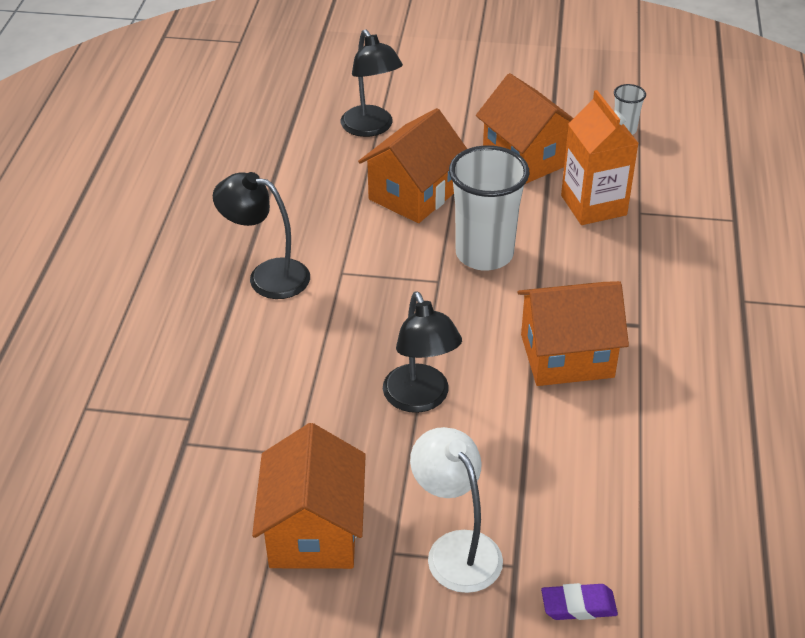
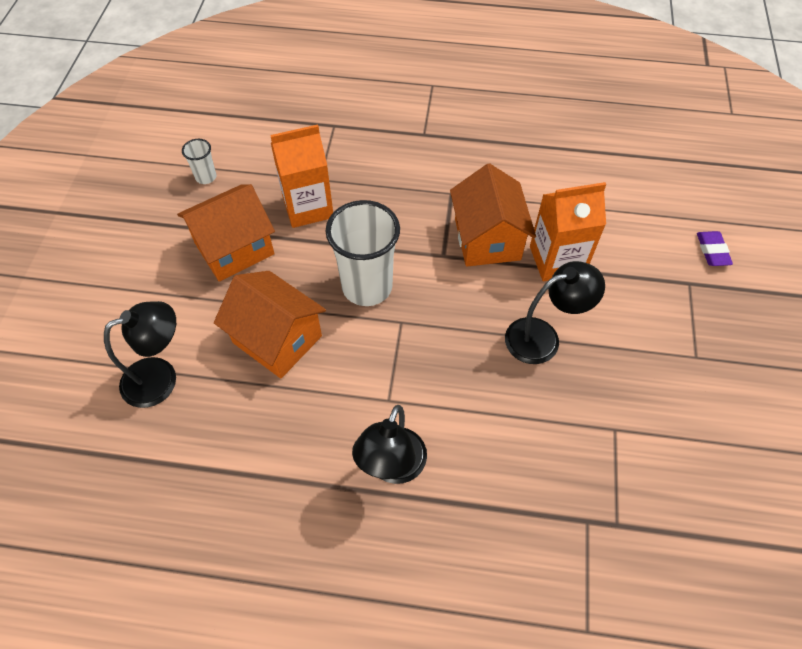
camera: 90 degrees left, 15 degrees up
(313, 531) = (689, 411): orange house -> none
(456, 549) = (684, 317): white lamp -> none
(540, 422) = (557, 260): none -> orange carton

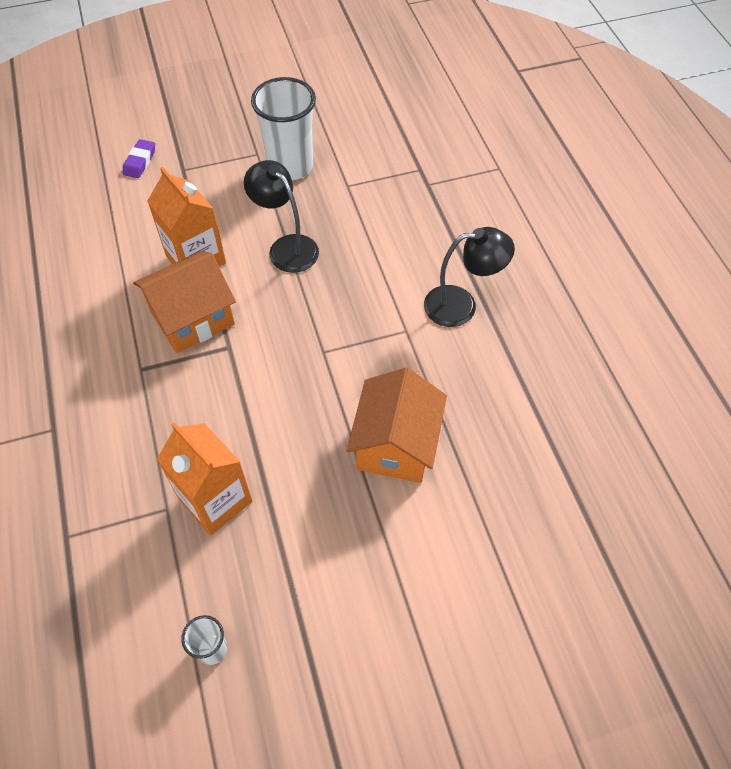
camera: 115 degrees left, 0 degrees up
(161, 377) = (493, 527): black lamp -> none
(234, 249) = (308, 547): orange house -> none
(367, 287) = (297, 395): white cup -> white cup (290, 166)
(712, 251) = (140, 162): purple eraser -> purple eraser turned 45 degrees counterclockwise

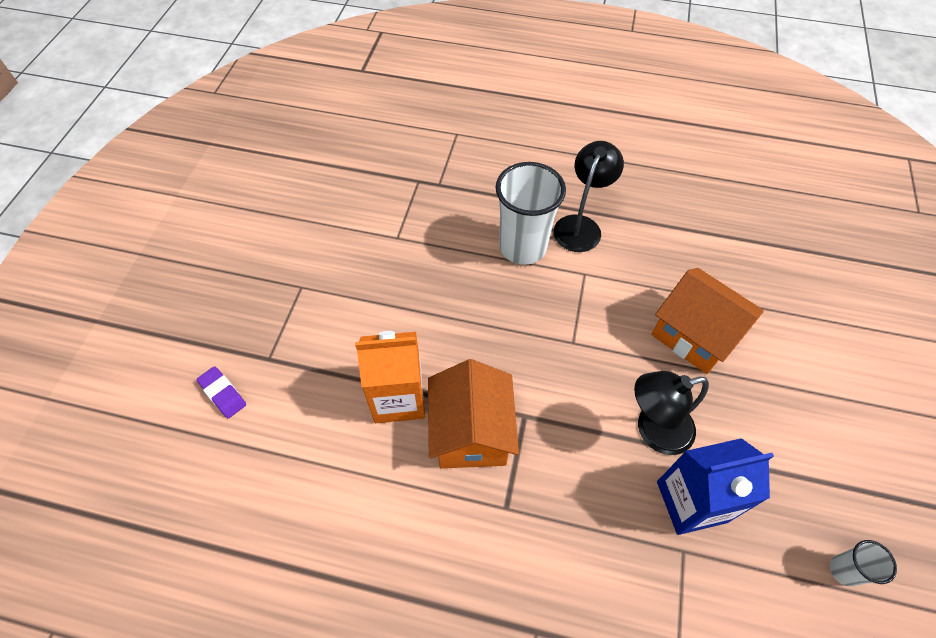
camera: 60 degrees left, 0 degrees up
(215, 500) = (691, 501): orange carton -> blue carton
(286, 247) = (436, 316): black lamp -> black lamp (653, 430)
(290, 166) = (339, 268): white cup -> white cup (522, 247)

